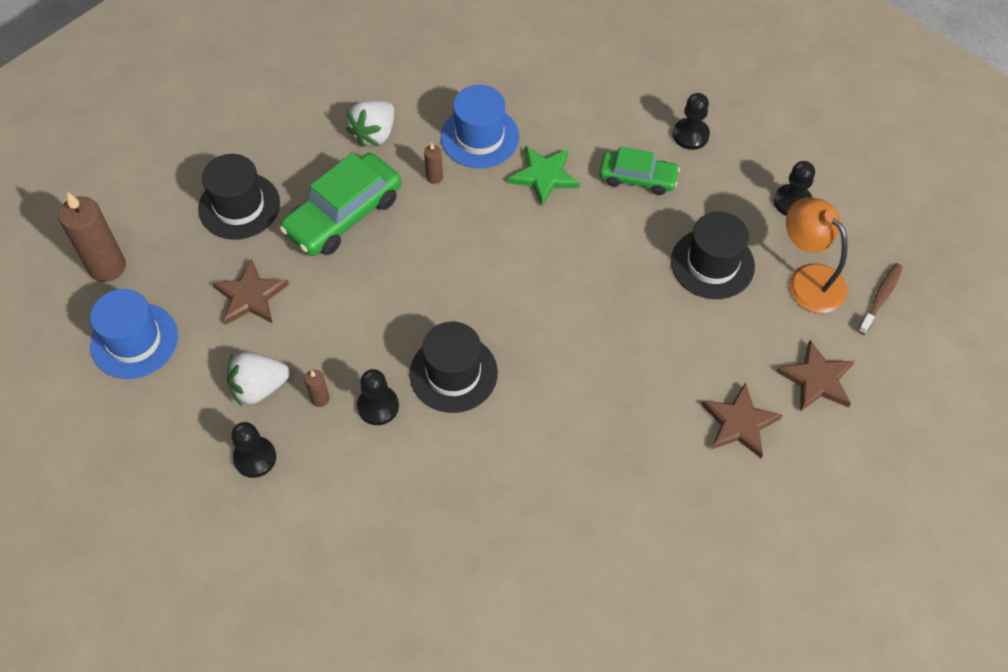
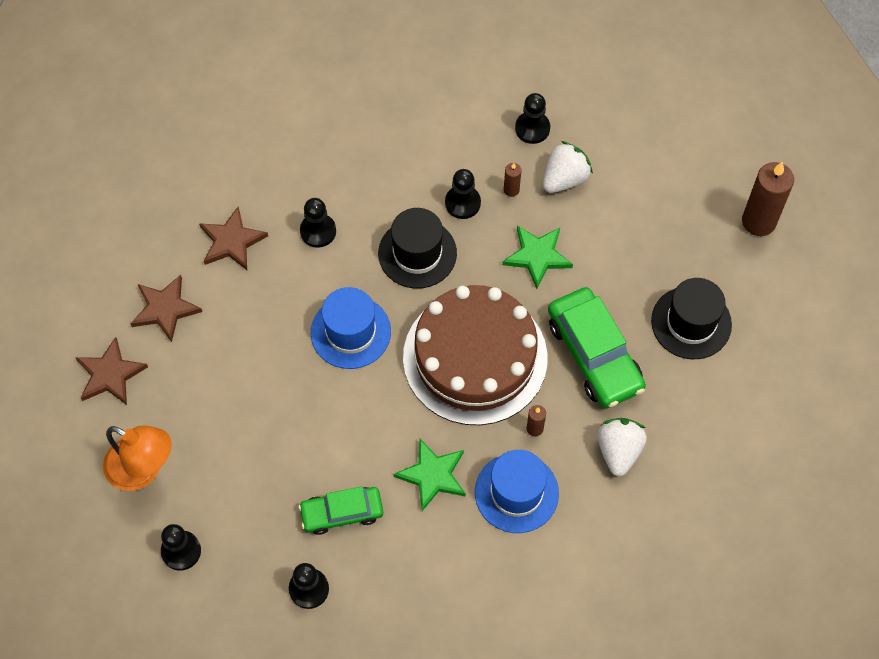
camera: 155 degrees right, 5 degrees up
(134, 341) = (688, 173): blue hat -> blue hat (350, 332)
(250, 296) = (623, 247): brown star -> brown star (231, 241)
(337, 321) = (537, 256): none -> green star
(343, 214) = (594, 354): green car -> green car turned 135 degrees clockwise
(453, 254) = (475, 357): none -> brown cake
(544, 440) = (318, 231): none -> black pawn
(712, 264) = (237, 448): black hat -> none
(880, 298) = (71, 479): brown toothbrush -> none

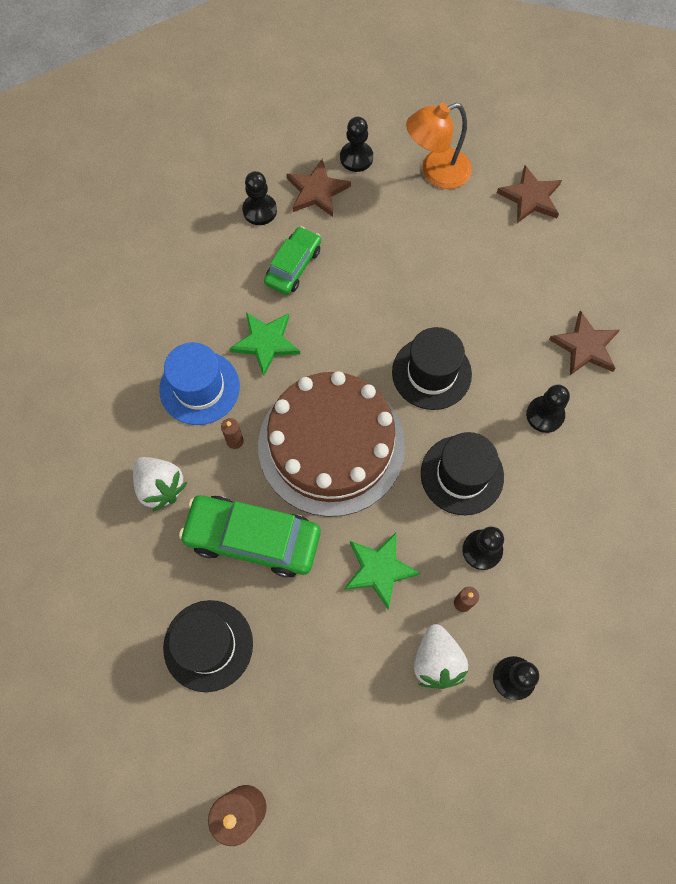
camera: 130 degrees right, 5 degrees up
(165, 309) = (558, 264): brown star -> brown star (317, 191)
(350, 332) = (431, 373): blue hat -> black hat

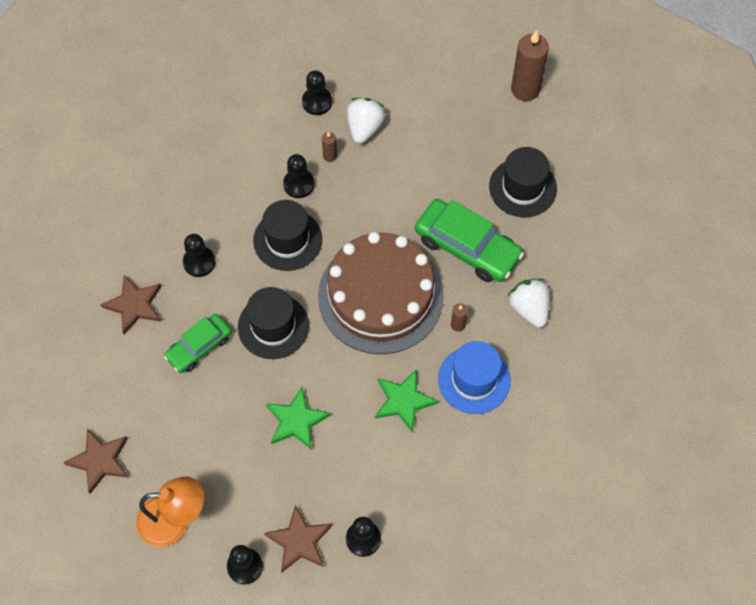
camera: 160 degrees left, 5 degrees down
(293, 266) = (352, 467): green car -> green car (199, 347)
(379, 569) = (380, 196): green star -> green star (296, 420)

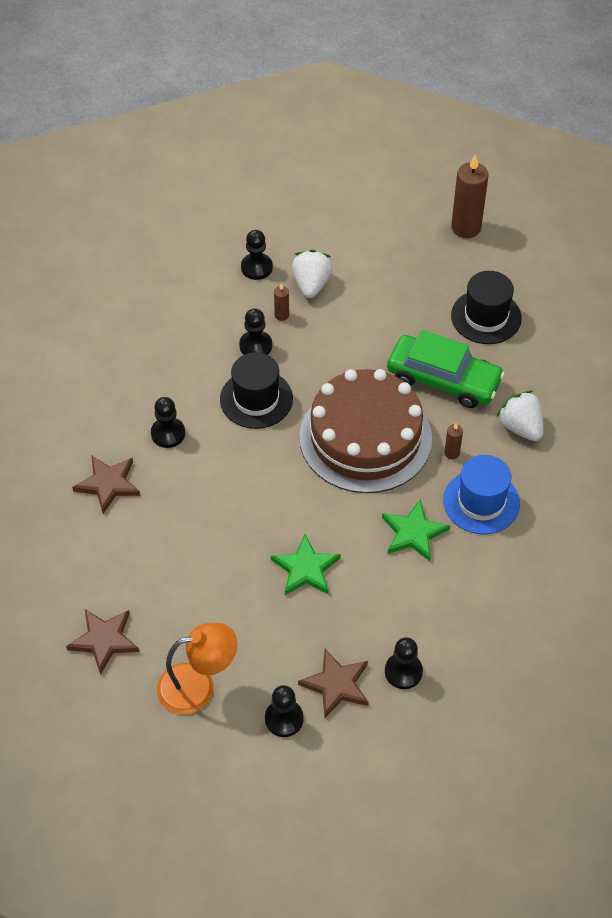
camera: 10 degrees left, 10 degrees down
(199, 347) = (186, 514): green car -> none
(273, 326) = (260, 482): black hat -> none

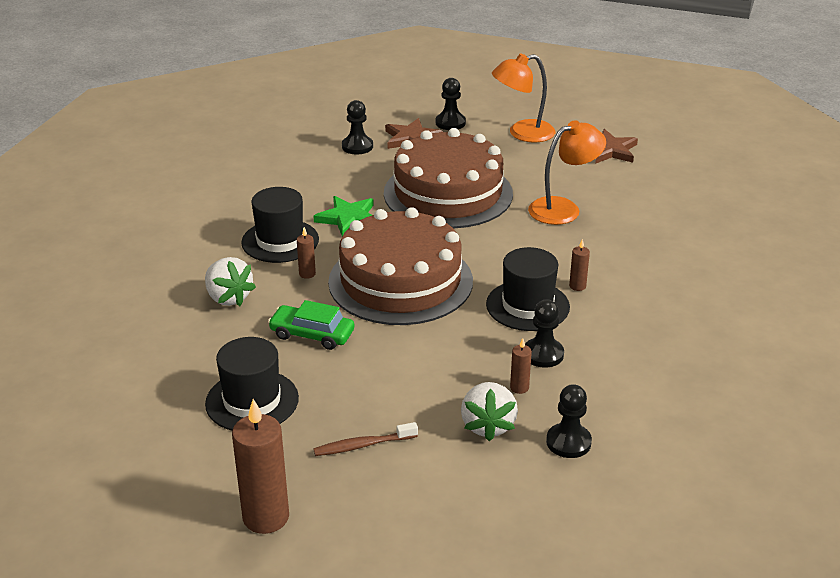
camera: 175 degrees right, 20 degrees down
(108, 484) = (656, 235): brown star -> none
(168, 433) = (614, 273): black pawn -> none
(188, 533) = (563, 208): none -> orange lamp
(206, 420) = (577, 286): none -> brown candle
(305, 569) = (448, 193): green star -> brown cake
(402, 274) = (363, 445): none -> brown toothbrush
(443, 379) = (312, 334): green car -> green car, size x0.62
(481, 502) = (280, 241): blue hat -> black hat

